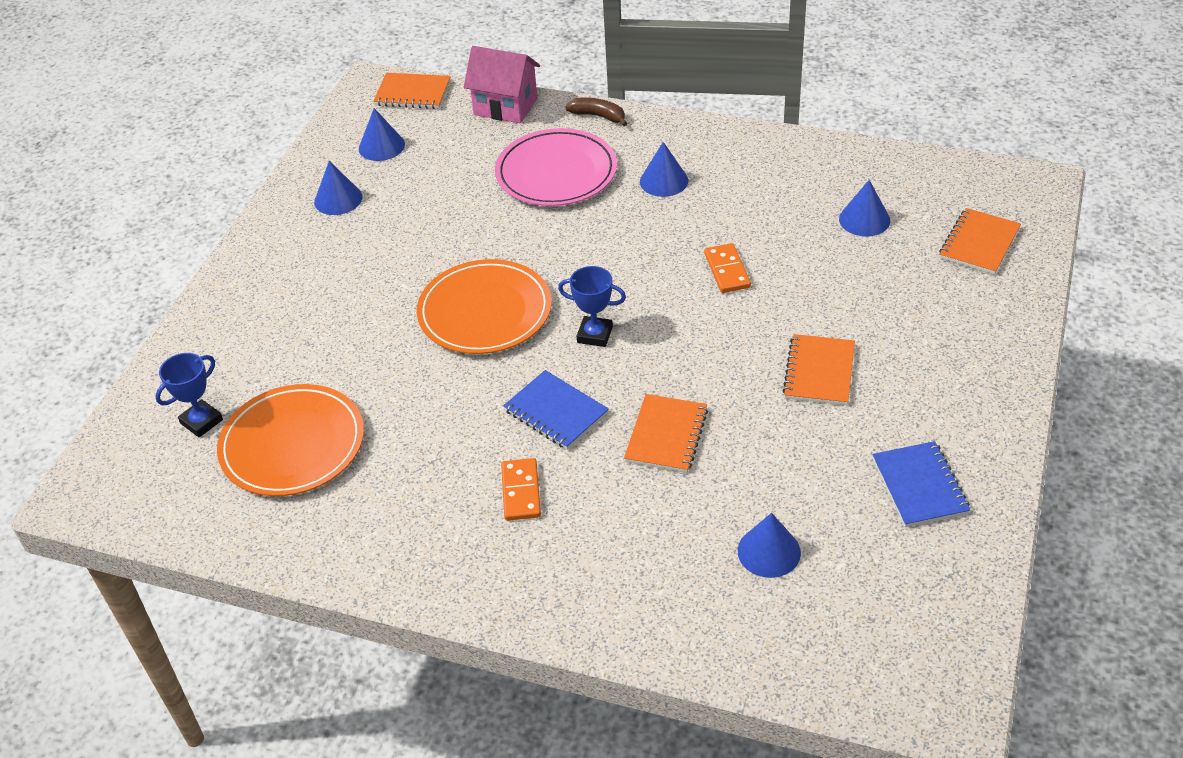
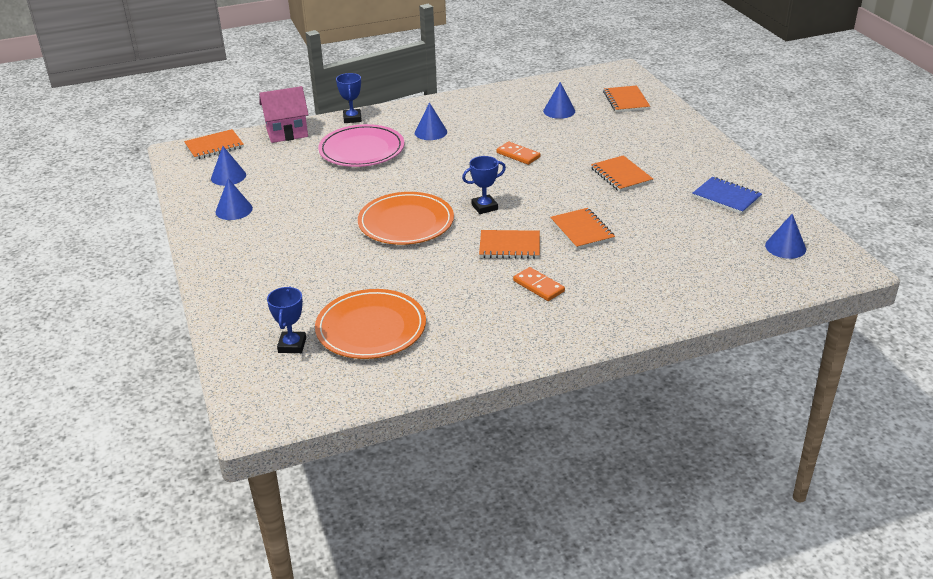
camera: 40 degrees left, 10 degrees down
(556, 412) = (509, 246): blue notebook -> orange notebook
(598, 116) = (352, 118): brown banana -> blue trophy
(769, 551) = (695, 251): blue cone -> blue cone (785, 247)

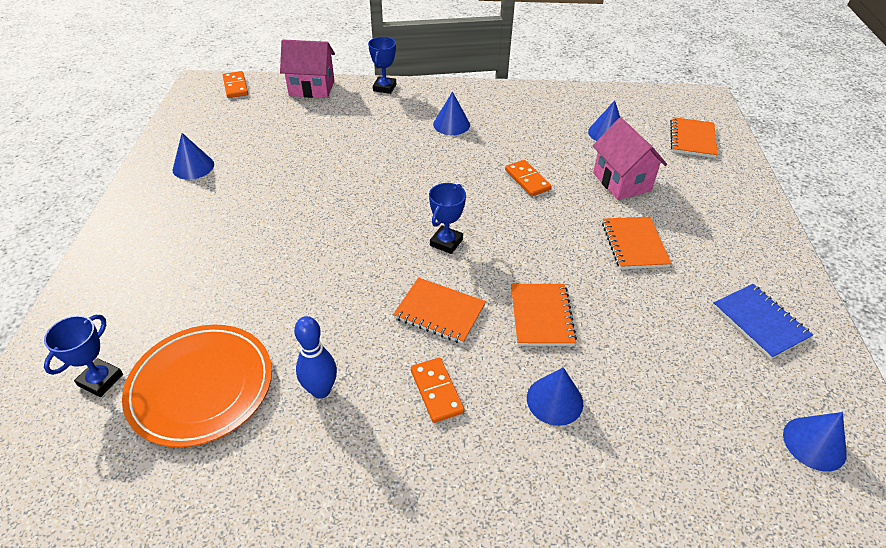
camera: 20 degrees right, 10 degrees up
(214, 146) = (235, 86): orange notebook -> orange domino
(228, 176) = (220, 124): blue cone -> blue cone (554, 400)
(362, 150) = (367, 128): pink plate -> none
(406, 222) = (347, 237): orange plate -> none
(459, 307) = (321, 390): none -> blue bowling pin
(484, 207) = (446, 242): blue trophy -> blue trophy turned 60 degrees counterclockwise
(589, 140) = (621, 182): none -> pink house

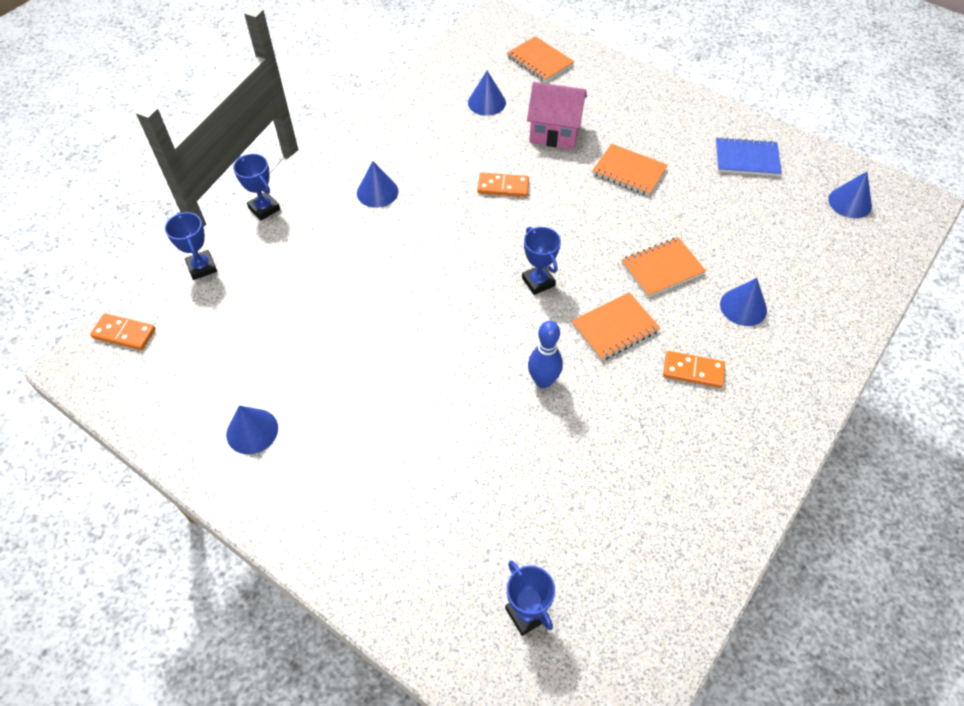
camera: 55 degrees left, 10 degrees up
(201, 386) = (586, 532): orange plate -> none
(312, 88) = (202, 267): pink house -> blue trophy
(321, 390) = (645, 446): blue bowling pin -> blue bowling pin (543, 381)
(541, 316) = (662, 268): orange notebook -> orange notebook turned 60 degrees counterclockwise

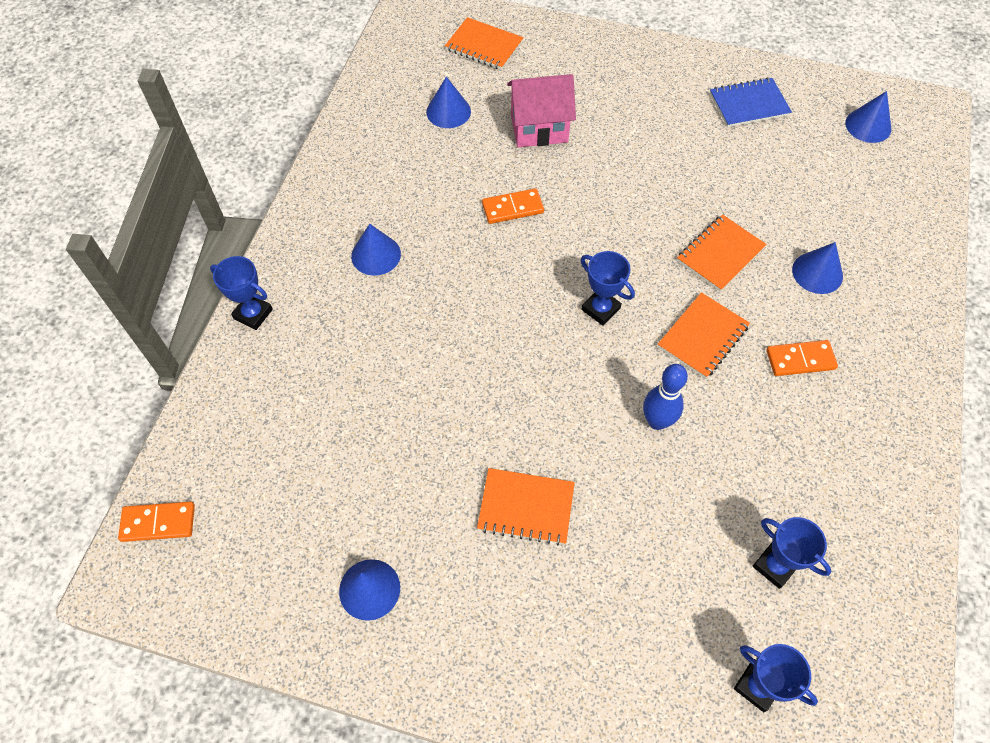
camera: 20 degrees left, 5 degrees up
(202, 267) = (213, 410): blue trophy -> blue trophy (775, 566)
(629, 172) = (637, 152): orange notebook -> orange notebook (526, 507)

